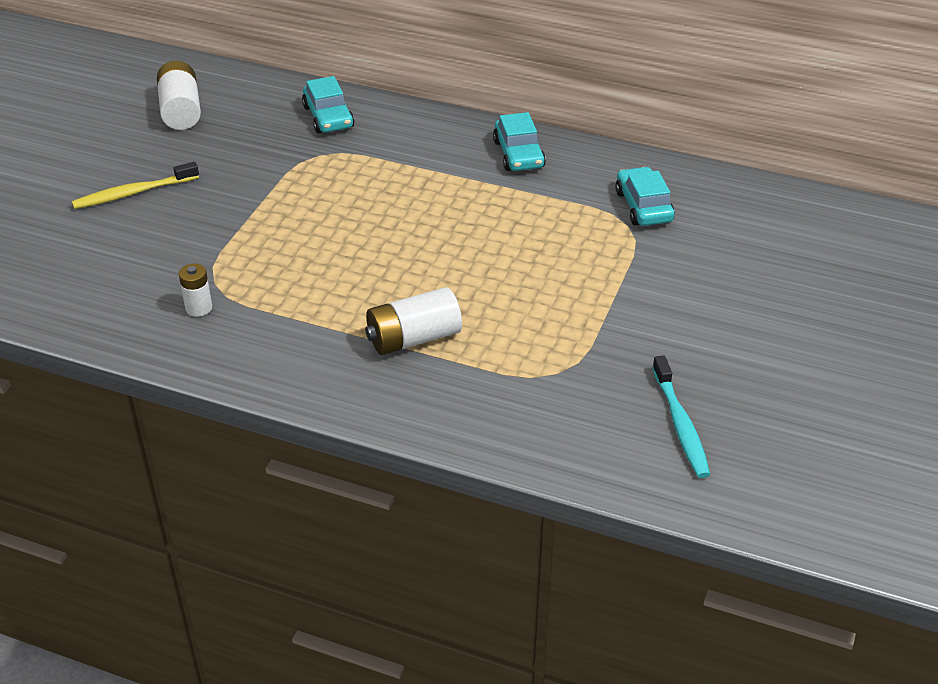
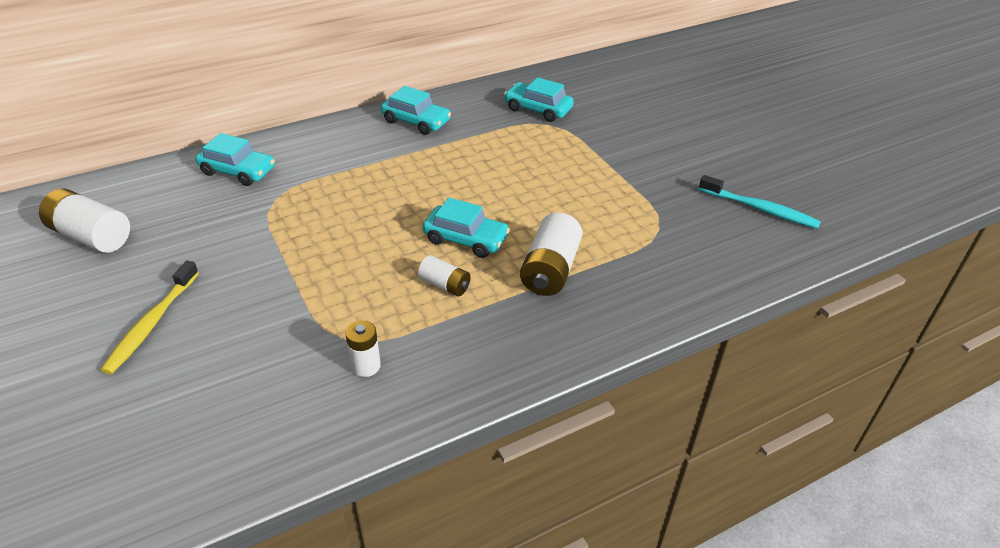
camera: 50 degrees left, 0 degrees up
(326, 294) = (445, 285): none -> white battery
(395, 273) = (466, 239): none -> turquoise car

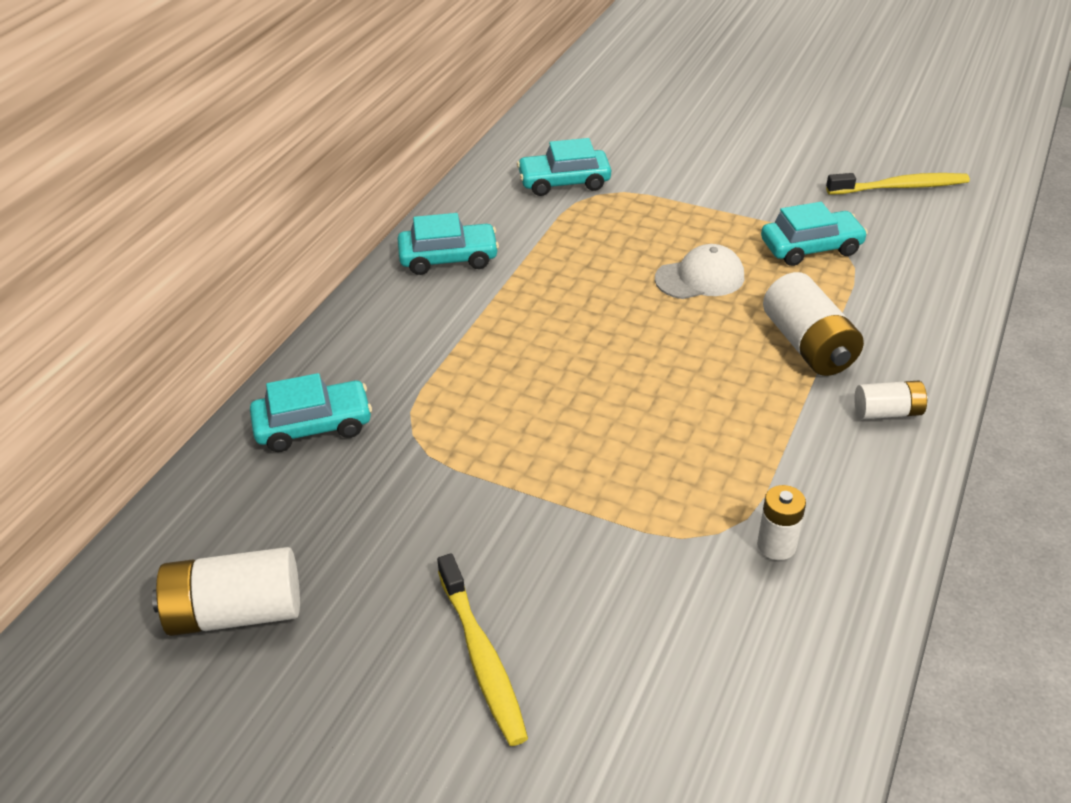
camera: 35 degrees left, 0 degrees up
(445, 285) = (734, 418): white battery -> white battery (887, 412)
(466, 239) = (687, 359): turquoise car -> turquoise car (811, 248)
(540, 199) = (700, 278): none -> white cap
(760, 209) = (900, 187): turquoise toothbrush -> yellow toothbrush

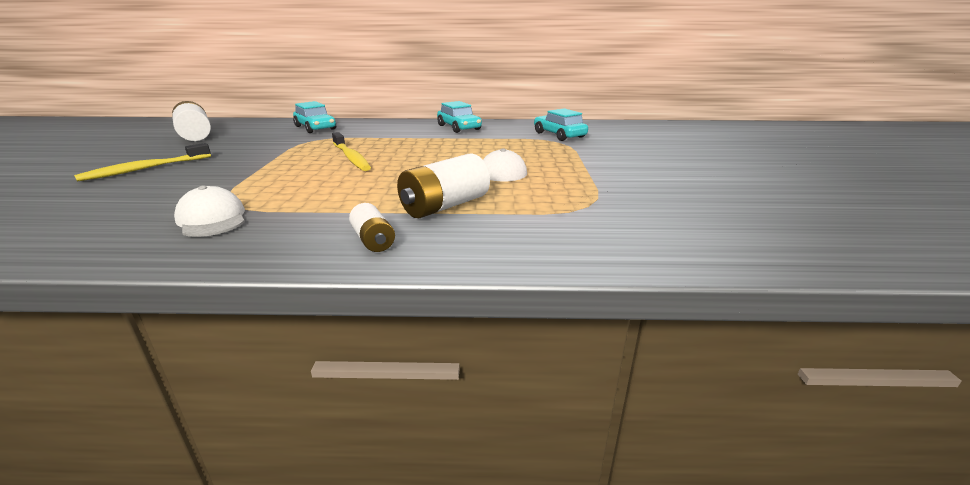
camera: 65 degrees right, 15 degrees down
(776, 545) = (212, 219): white battery -> white cap
(811, 248) = (575, 195): turquoise car -> none
(900, 187) = (724, 216): yellow toothbrush -> yellow toothbrush (351, 157)

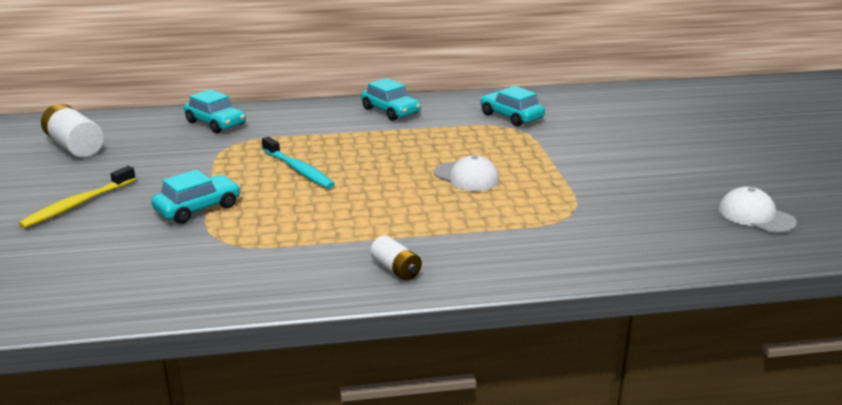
camera: 10 degrees left, 0 degrees up
(212, 219) = (224, 261): white cap -> white cap (755, 216)
(238, 177) = (198, 208): none -> turquoise car
(351, 157) = (298, 170): yellow toothbrush -> turquoise toothbrush
(444, 206) = (438, 226): white battery -> none

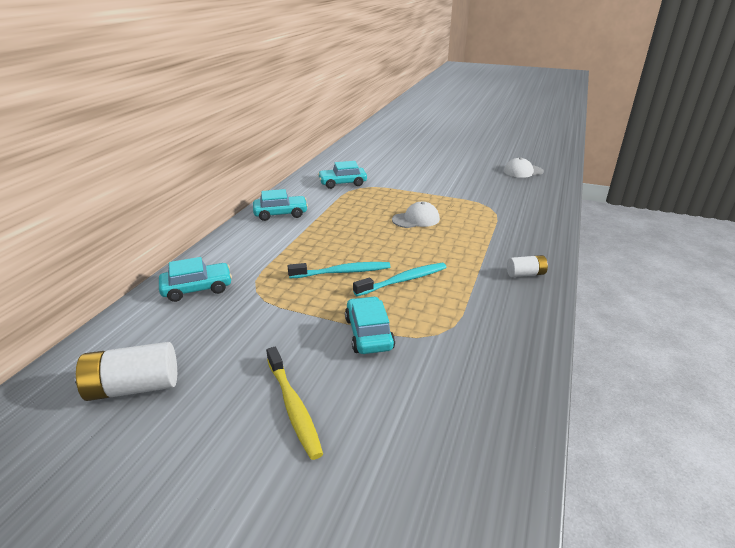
camera: 60 degrees left, 5 degrees up
(310, 202) = (403, 280): none -> turquoise toothbrush

